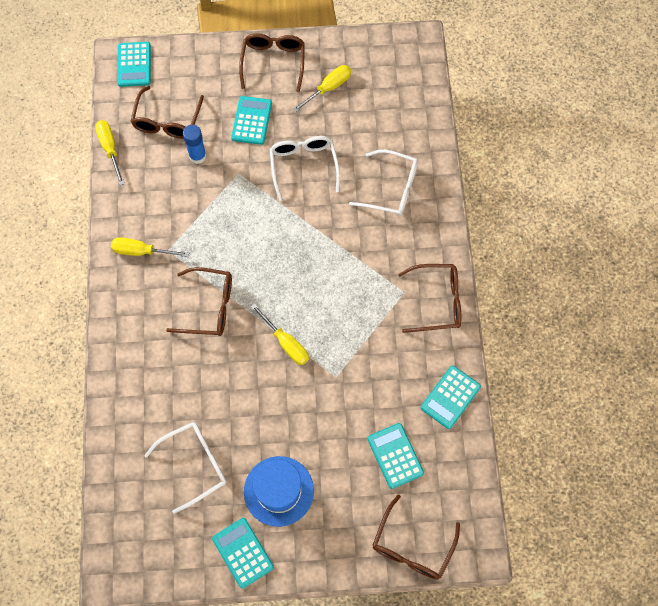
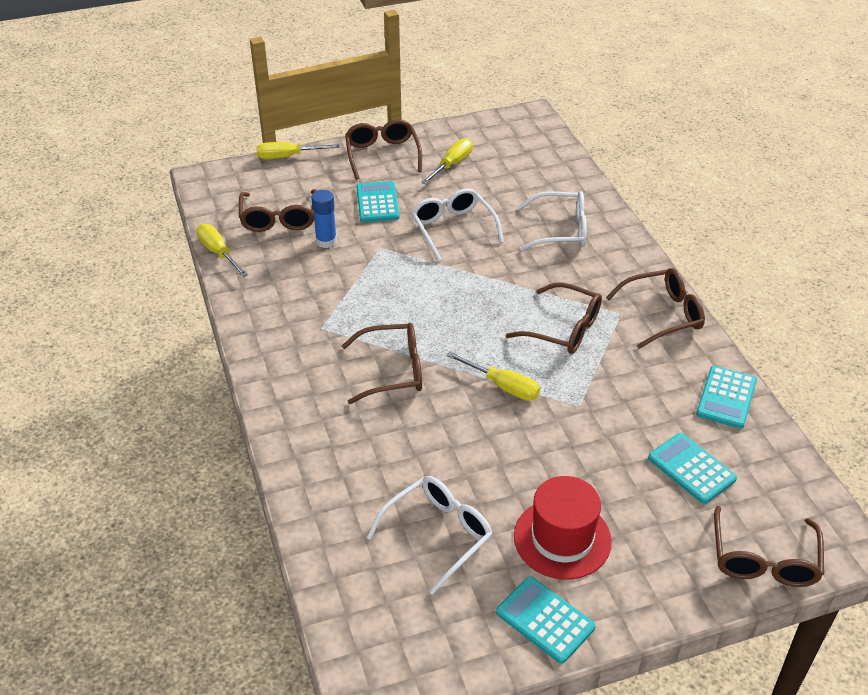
camera: 15 degrees left, 25 degrees down
(134, 64) = (224, 180): turquoise calculator -> none
(141, 251) = (288, 335): yellow screwdriver -> yellow screwdriver (288, 156)
(278, 491) = (562, 538): blue hat -> red hat
(353, 297) = (564, 329): none -> brown glasses

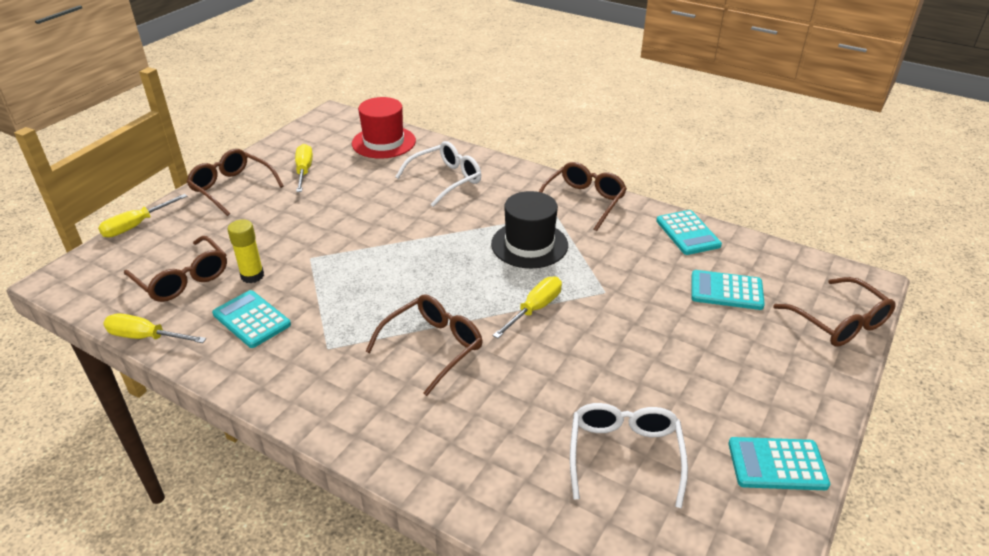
camera: 40 degrees left, 5 degrees down
(326, 241) = (252, 276): blue glue stick -> yellow glue stick
(377, 203) = (268, 225): turquoise calculator -> turquoise calculator (251, 319)
(453, 228) = (358, 215): white glasses -> none
(503, 386) = (535, 309): yellow screwdriver -> yellow screwdriver turned 45 degrees counterclockwise
(562, 538) = (711, 394): red hat -> red hat (384, 142)
(564, 329) = (529, 244): brown glasses -> black hat

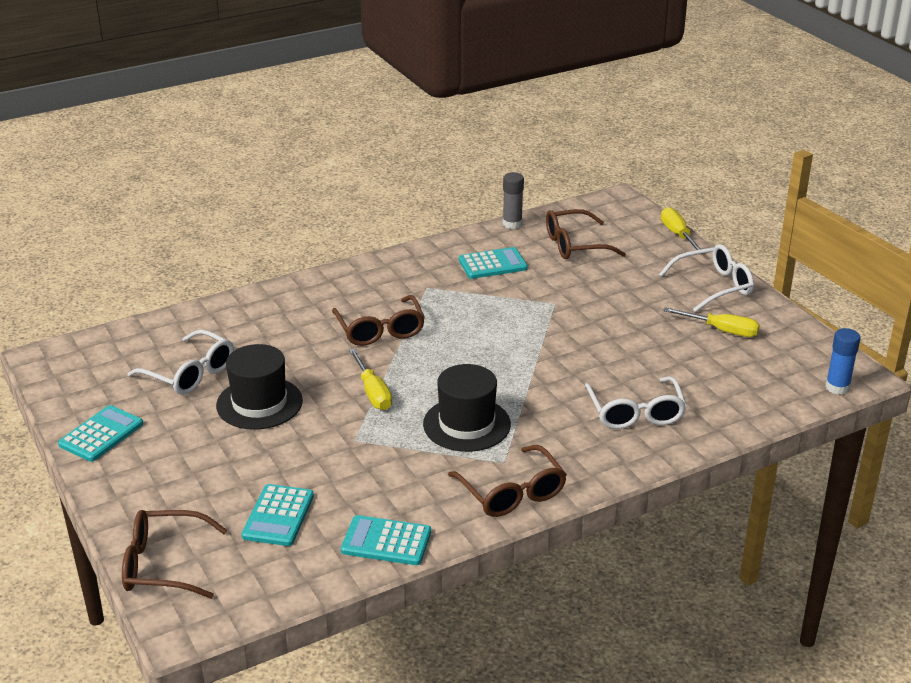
camera: 120 degrees right, 5 degrees down
(146, 337) = (512, 224): yellow screwdriver -> grey glue stick
(232, 188) = (714, 286): brown glasses -> white glasses
(252, 276) = (551, 273): yellow glue stick -> none
(351, 119) = (837, 387): none -> blue glue stick
(384, 142) = (757, 395): red hat -> none
(617, 373) = (259, 403): none -> black hat
(726, 291) = (278, 516): turquoise calculator -> turquoise calculator turned 150 degrees clockwise

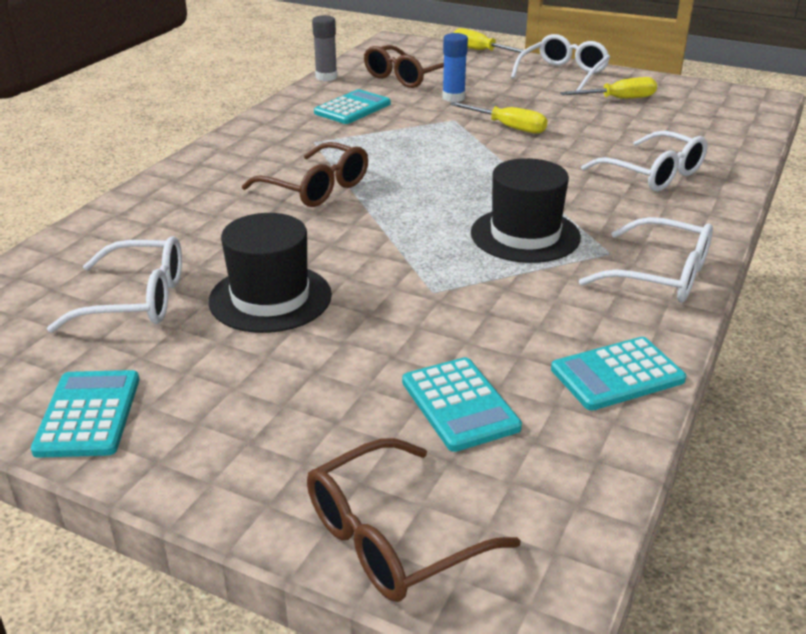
camera: 35 degrees left, 0 degrees up
(373, 392) = (388, 242): yellow screwdriver -> yellow screwdriver (508, 127)
(512, 493) = (661, 275): brown glasses -> white glasses
(837, 387) = (762, 109): blue glue stick -> blue glue stick (453, 98)

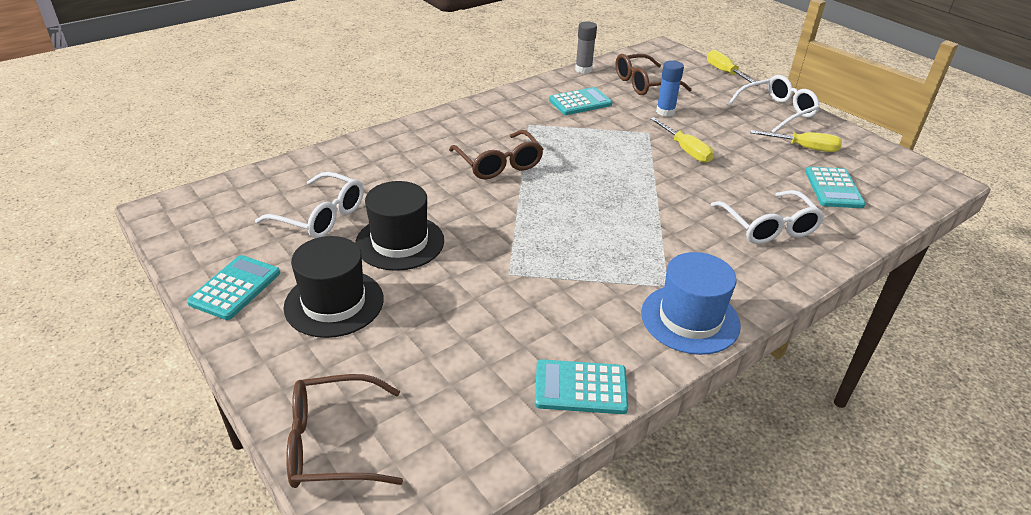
camera: 25 degrees right, 5 degrees up
(460, 404) = (452, 367): turquoise calculator -> turquoise calculator (833, 188)
(525, 235) = (615, 249): black hat -> black hat (334, 303)
(661, 275) = (690, 319): white glasses -> blue hat

